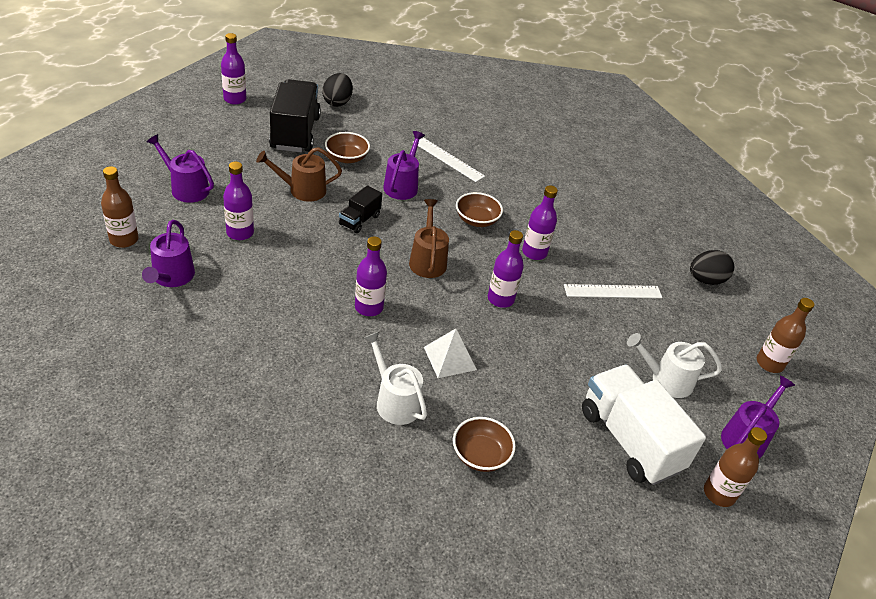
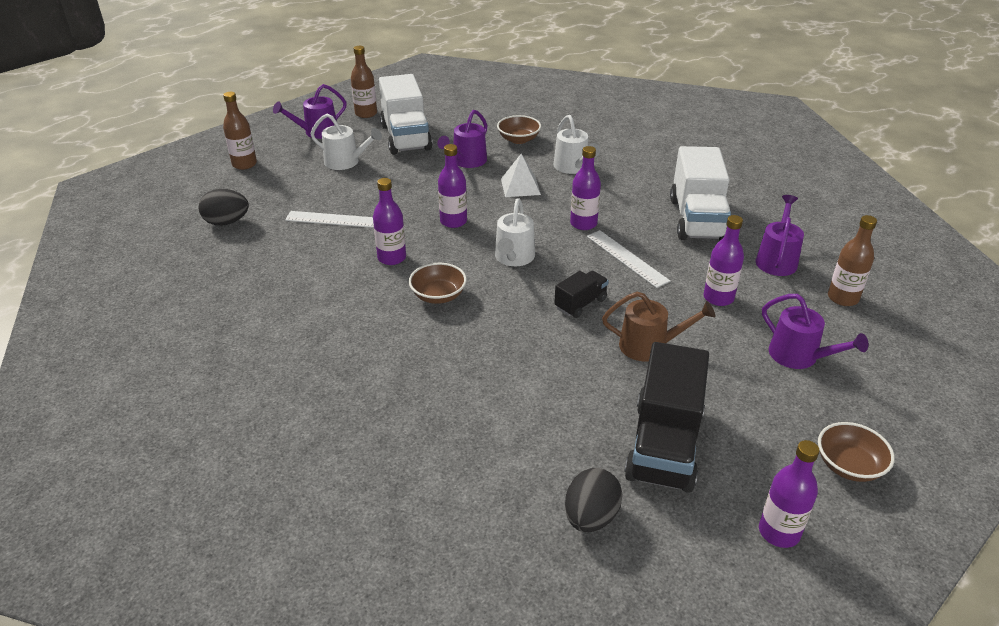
camera: 160 degrees left, 5 degrees down
(244, 324) = (697, 219): none -> white truck
(347, 158) = (586, 393): brown bowl -> brown bowl (849, 465)
(402, 185) = (516, 345): purple watering can -> purple watering can (467, 161)
(427, 260) = (513, 258): brown watering can -> white watering can
(448, 159) = (436, 383): white ruler -> white ruler (627, 258)

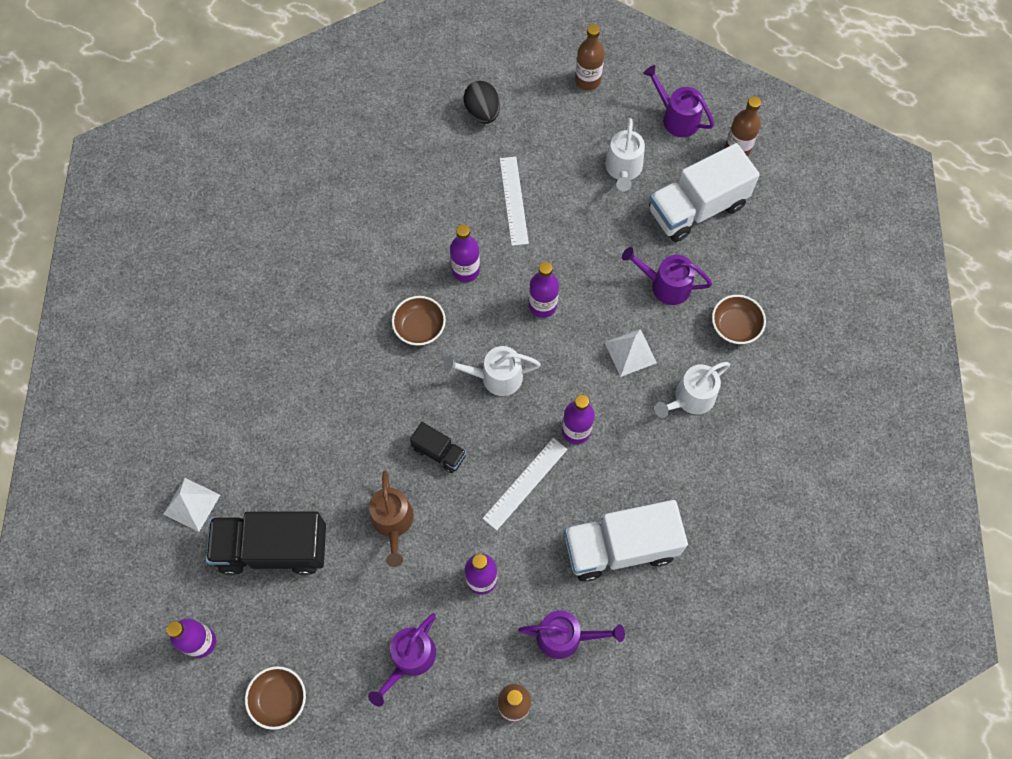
camera: 75 degrees right, 30 degrees up
(590, 517) = (192, 504): black egg -> white pyramid

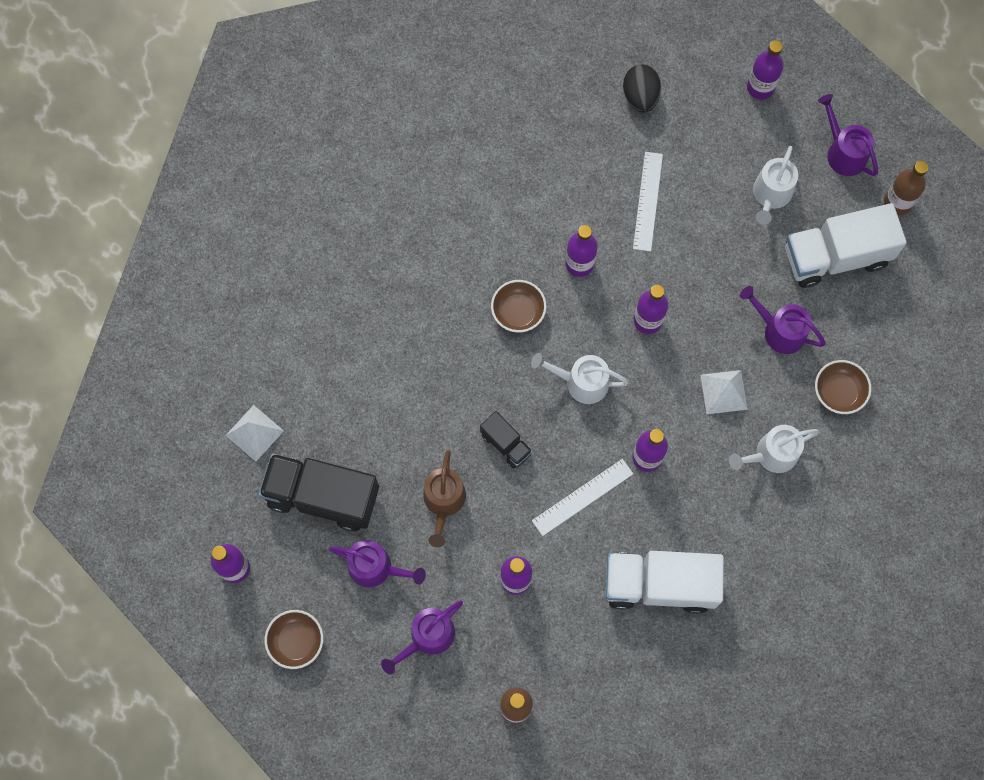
camera: 15 degrees right, 5 degrees up
(565, 636) = (582, 656): purple watering can -> purple watering can (375, 568)
(587, 80) = (760, 88): brown bottle -> purple bottle

